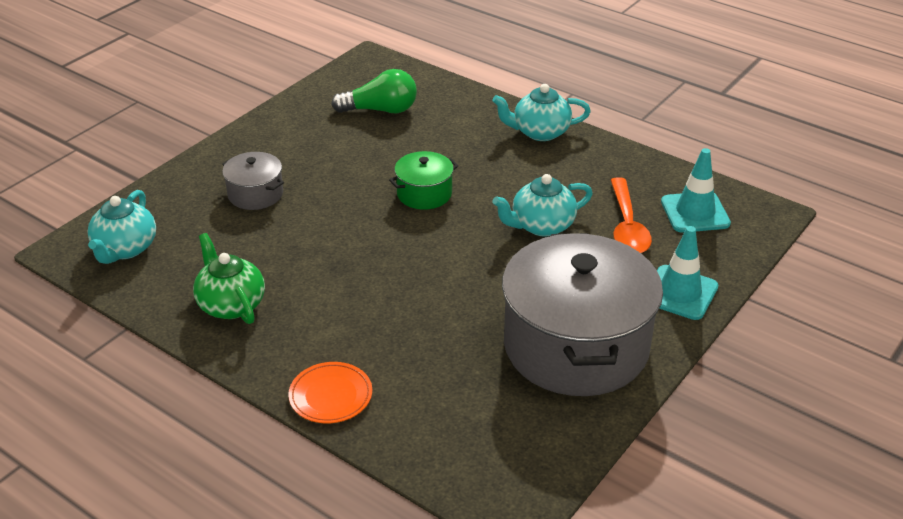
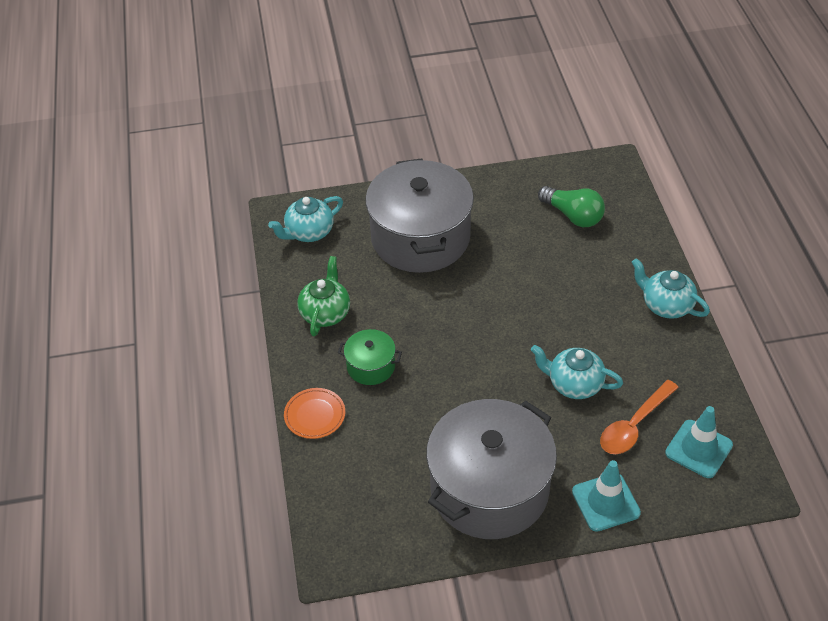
camera: 45 degrees right, 10 degrees up
(255, 194) = (420, 238): grey pot -> grey pot, size x2.24
(424, 194) = (525, 306): green pot -> green pot (371, 366)

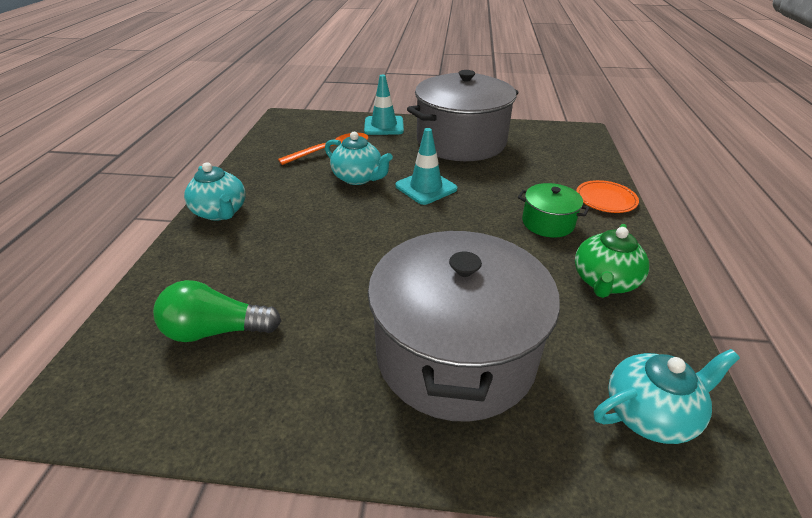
camera: 165 degrees left, 10 degrees down
(573, 216) = (216, 330): green light bulb -> green light bulb turned 60 degrees counterclockwise
(698, 449) = (299, 135): turquoise traffic cone -> turquoise traffic cone (426, 187)

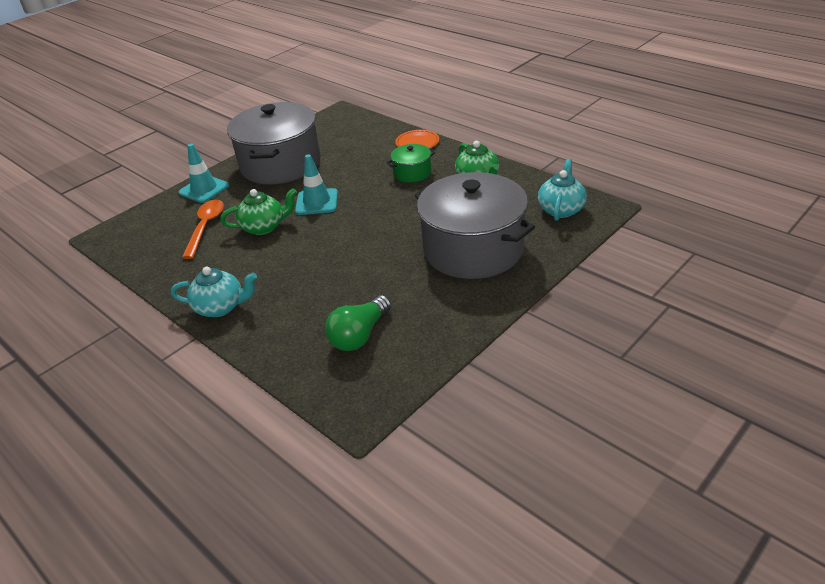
camera: 50 degrees left, 0 degrees up
(358, 178) = (264, 227): turquoise teapot -> green teapot

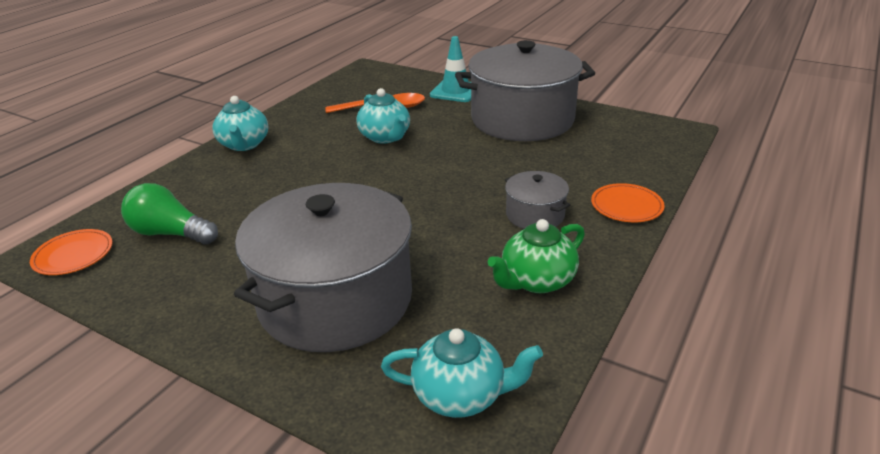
camera: 75 degrees right, 5 degrees down
(264, 227) = (385, 137): green teapot -> turquoise teapot
(317, 202) = (442, 158): turquoise traffic cone -> none
(368, 391) = (73, 255): none -> orange plate
(412, 173) = (535, 215): green pot -> grey pot

